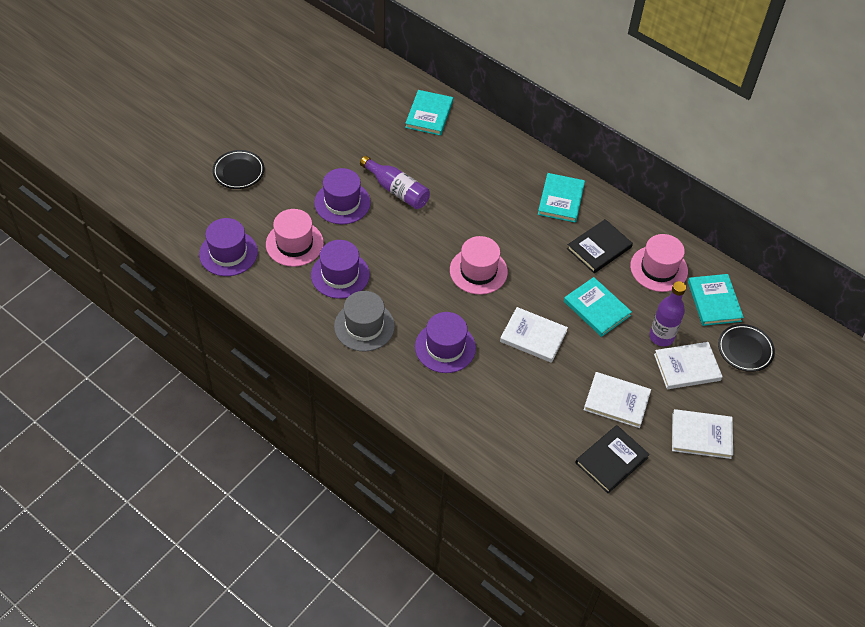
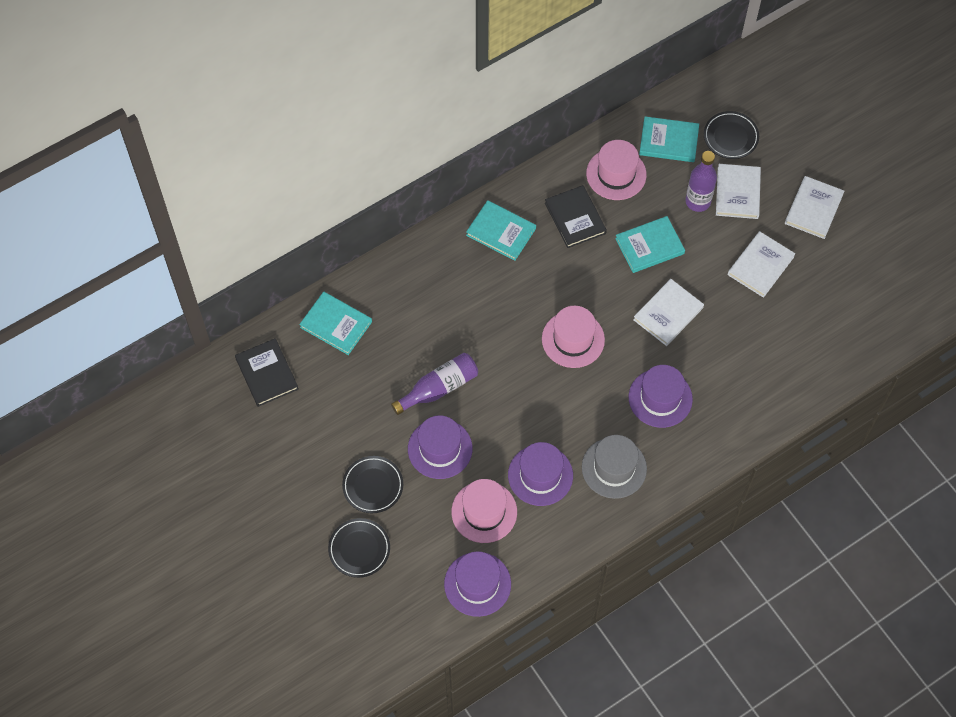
camera: 70 degrees left, 10 degrees up
(295, 168) = (373, 486): none -> black plate
(611, 460) = (822, 292): black book -> black book (267, 374)

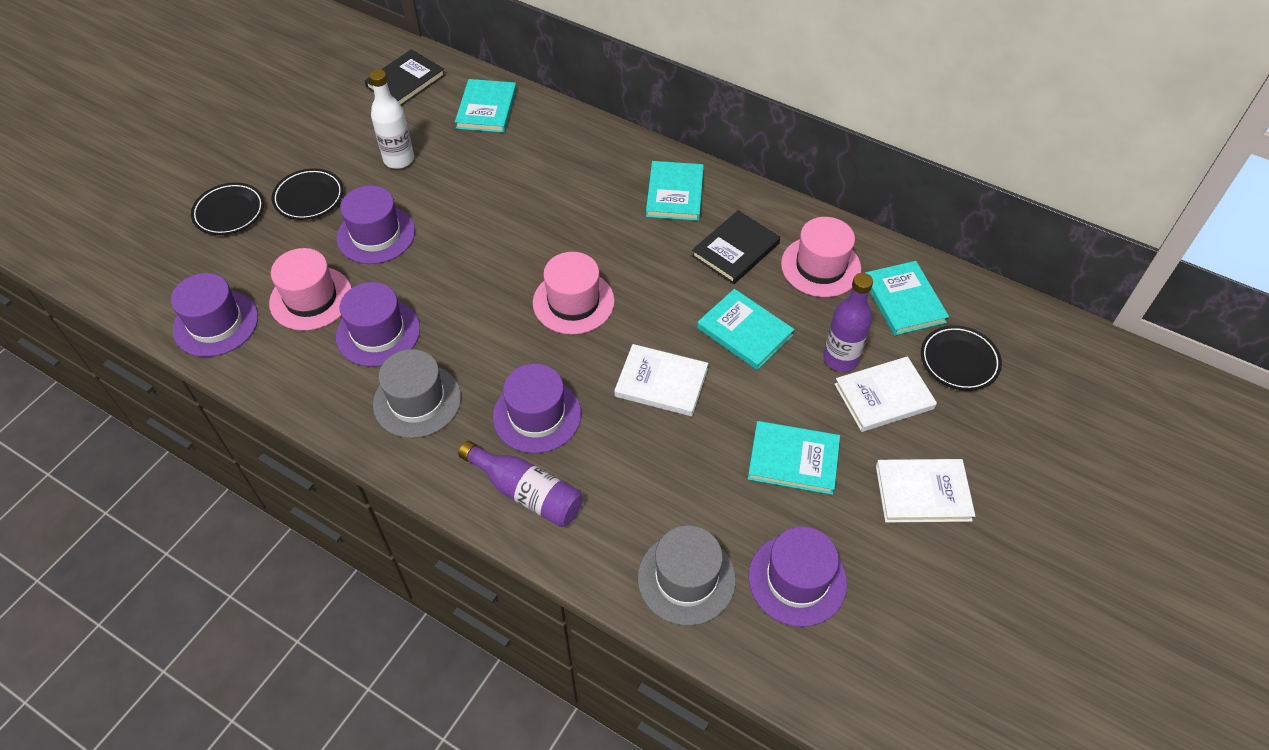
camera: 65 degrees right, 10 degrees down
(363, 408) = (399, 159): none -> white bottle
(439, 388) = (451, 209): purple bottle -> purple bottle (526, 492)
(760, 266) = (793, 460): white book -> turquoise book
(815, 360) = (686, 578): none -> grey hat
(841, 303) = (797, 580): none -> purple hat

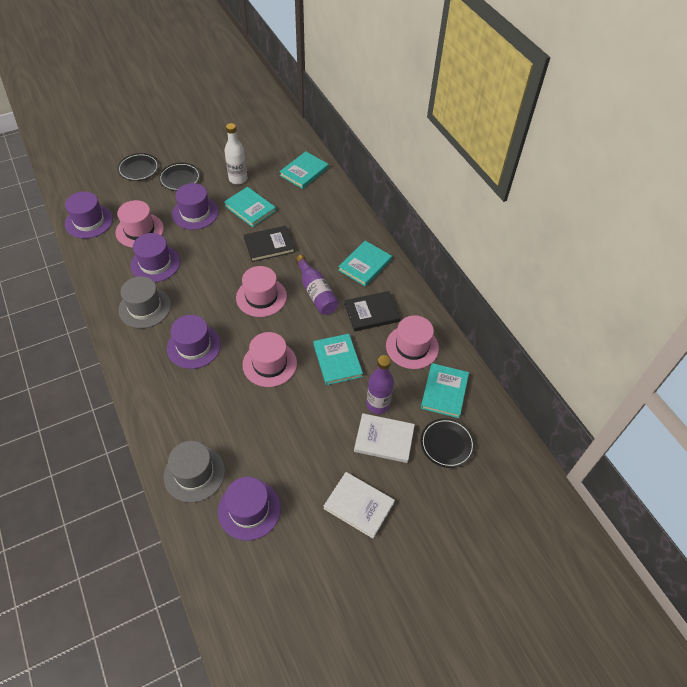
camera: 30 degrees right, 0 degrees up
(406, 81) = (275, 139): black book -> black book (269, 245)
(526, 492) = (156, 383): purple bottle -> purple bottle (316, 292)
(661, 382) = (269, 364): white book -> pink hat
(793, 460) = (303, 445): turquoise book -> turquoise book (250, 208)

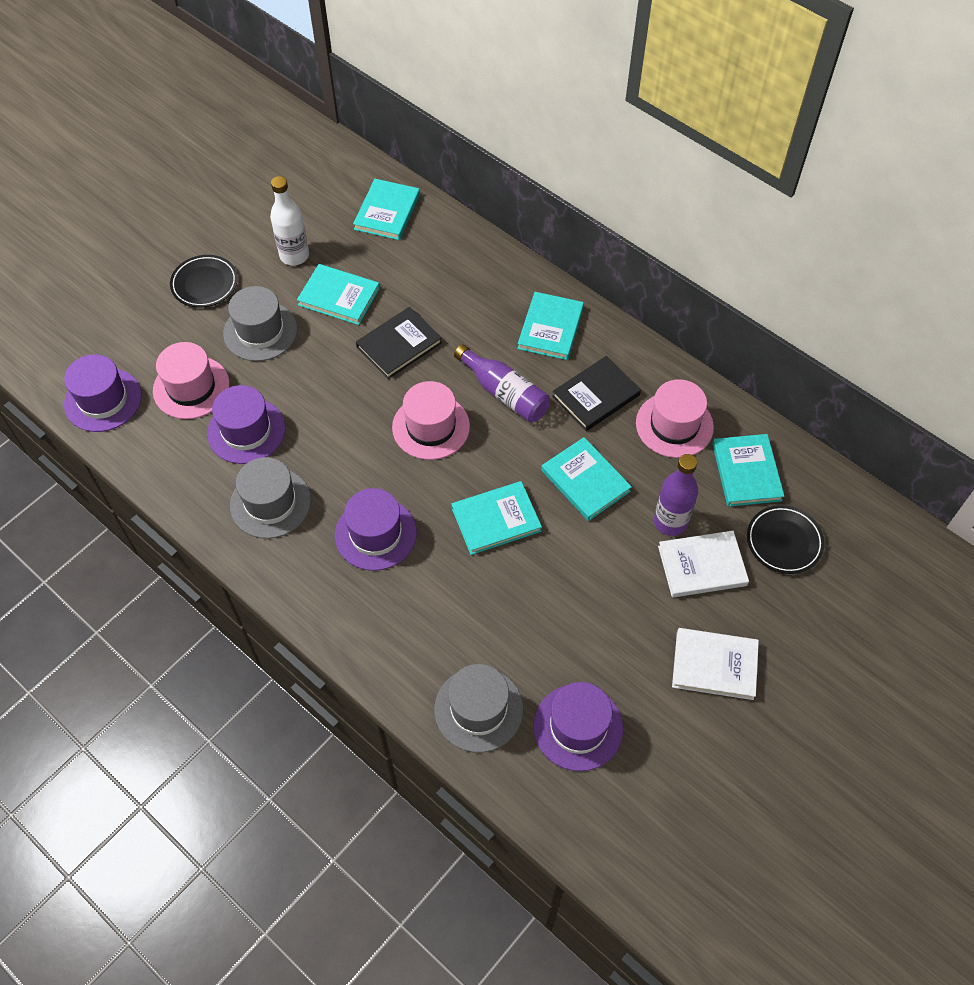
camera: 20 degrees left, 5 degrees up
(139, 169) = (130, 289): black plate -> none
(195, 213) = (260, 331): purple hat -> grey hat
(269, 364) = (496, 519): pink hat -> turquoise book

